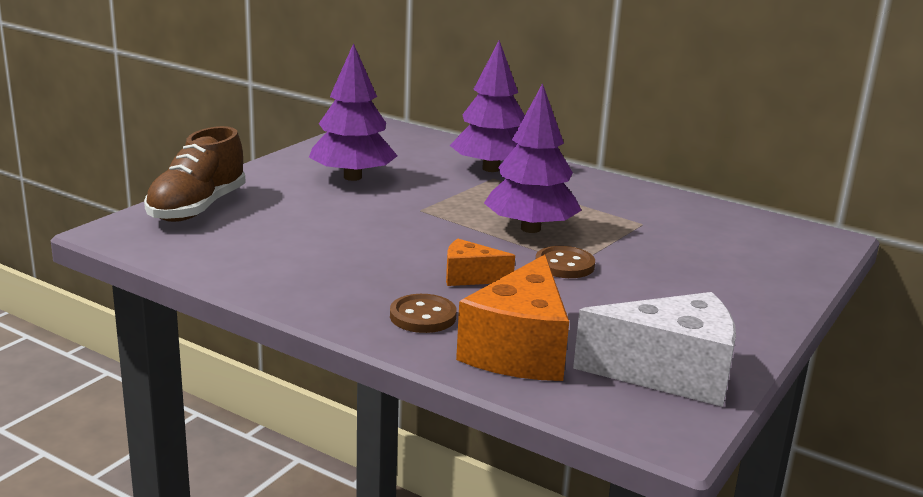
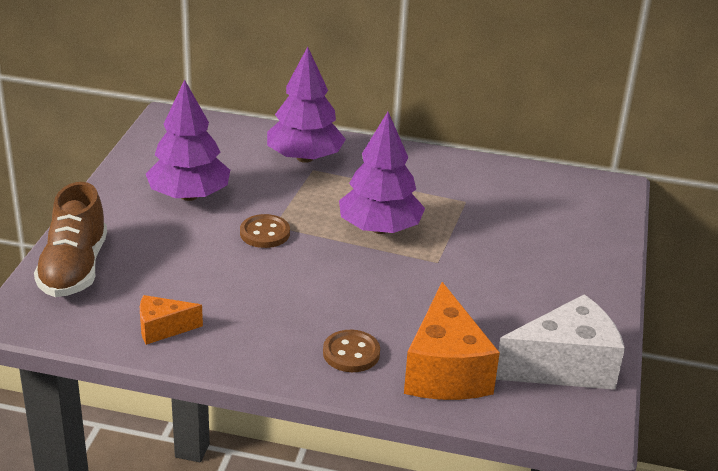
camera: 20 degrees left, 10 degrees up
(470, 277) = (363, 299): orange cheese -> orange cheese (162, 329)
(564, 265) = (429, 266): brown button -> brown button (265, 233)

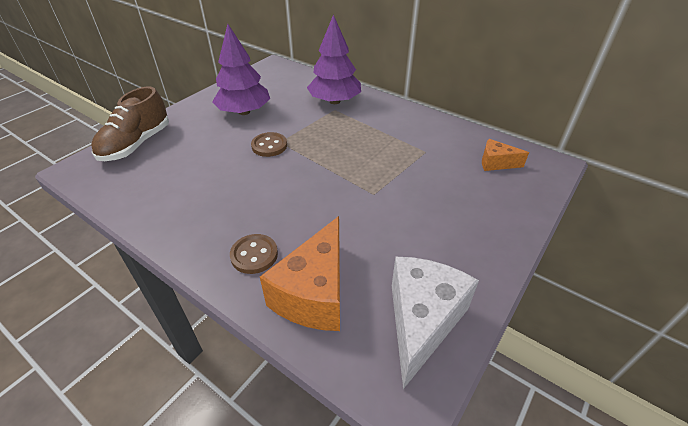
camera: 25 degrees right, 10 degrees up
(162, 329) = (147, 199): orange cheese -> orange cheese (496, 163)
(379, 229) = (348, 159): purple tree -> none
(565, 366) = (422, 321): white cheese -> white cheese turned 75 degrees counterclockwise

